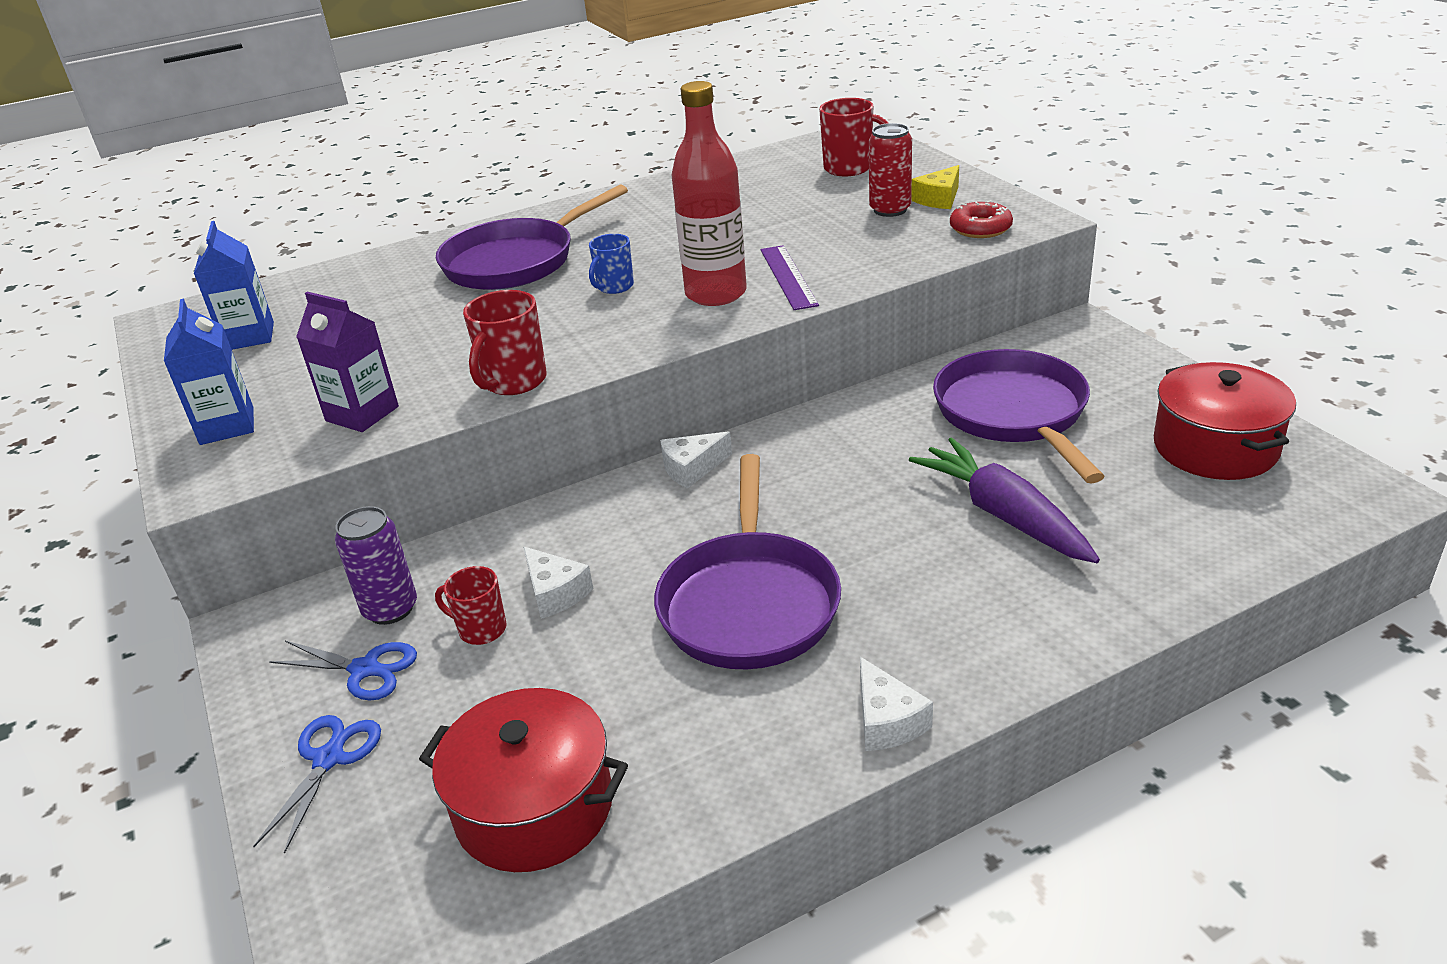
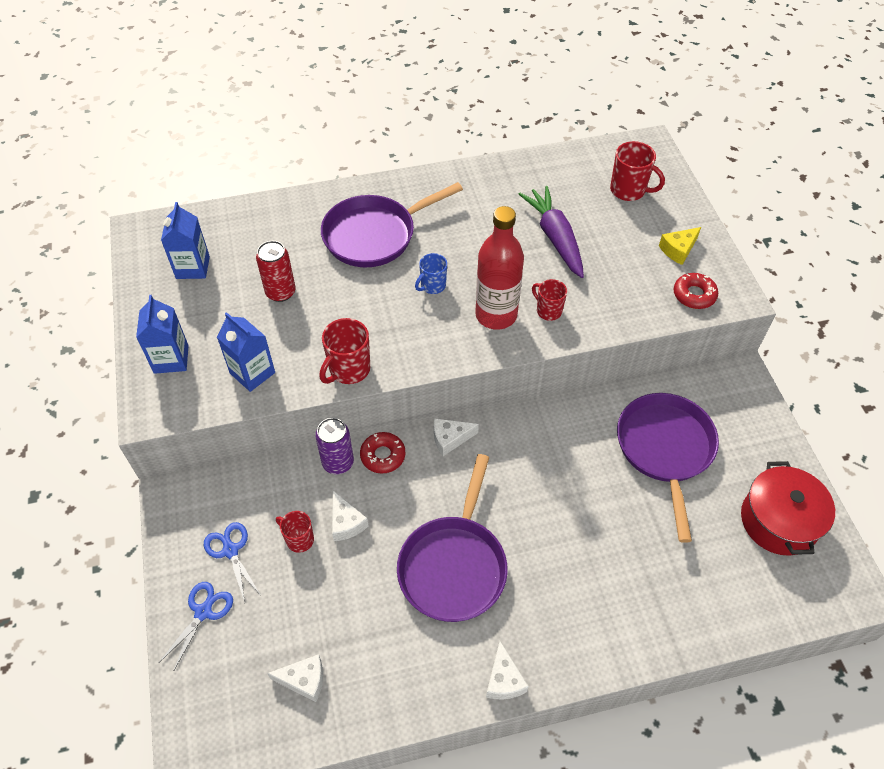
camera: 10 degrees right, 20 degrees up
(362, 414) = (252, 373): purple carton -> blue carton
(364, 669) = (230, 551): blue scissors -> blue scissors turned 150 degrees counterclockwise
(390, 609) = (251, 506): purple can -> purple can (338, 462)
(534, 807) = (304, 680): red pot -> white cheese
(593, 507) = (383, 456): none -> red donut
(788, 277) = (548, 311): purple ruler -> red mug
(890, 210) = (640, 252): red can -> red can (280, 292)
(1003, 515) = (625, 539): purple carrot -> purple carrot (555, 237)

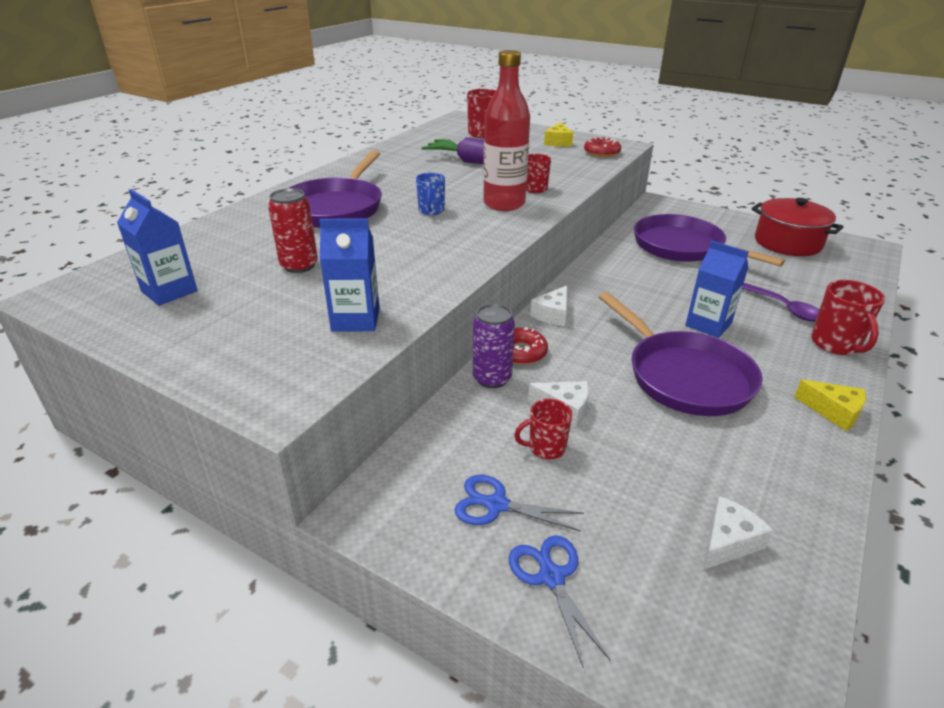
camera: 45 degrees left, 20 degrees down
(171, 359) = (243, 356): blue carton -> blue carton (708, 324)
(348, 370) = (445, 275): red mug -> red mug (836, 344)
(504, 680) = (833, 412): white cheese -> yellow cheese
(634, 580) = (785, 308): none -> purple spoon

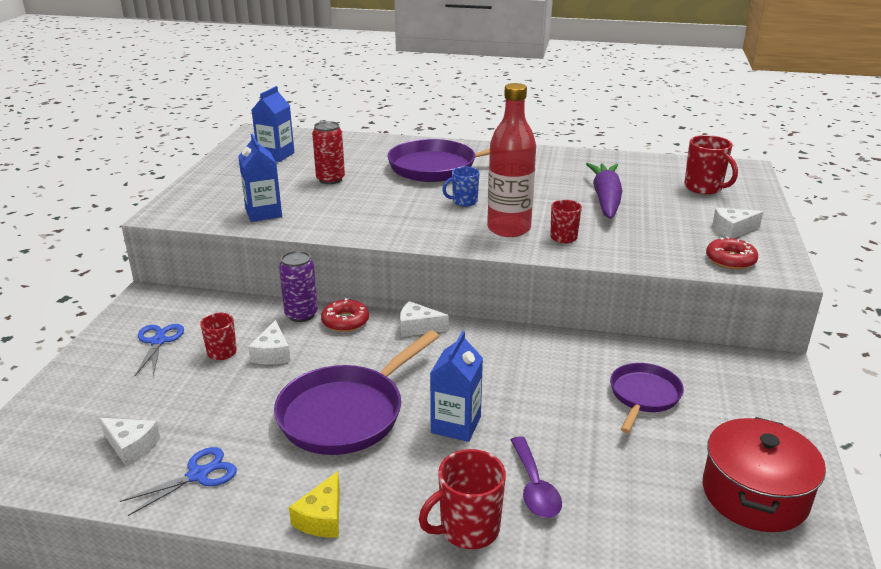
camera: 70 degrees right, 5 degrees down
(551, 577) = (96, 372): blue scissors -> blue scissors (198, 475)
(558, 142) = (732, 230): yellow cheese -> white cheese
(683, 247) = (643, 396): purple pan -> purple pan, size x0.59
(785, 308) = (534, 487): purple spoon -> purple spoon turned 45 degrees counterclockwise

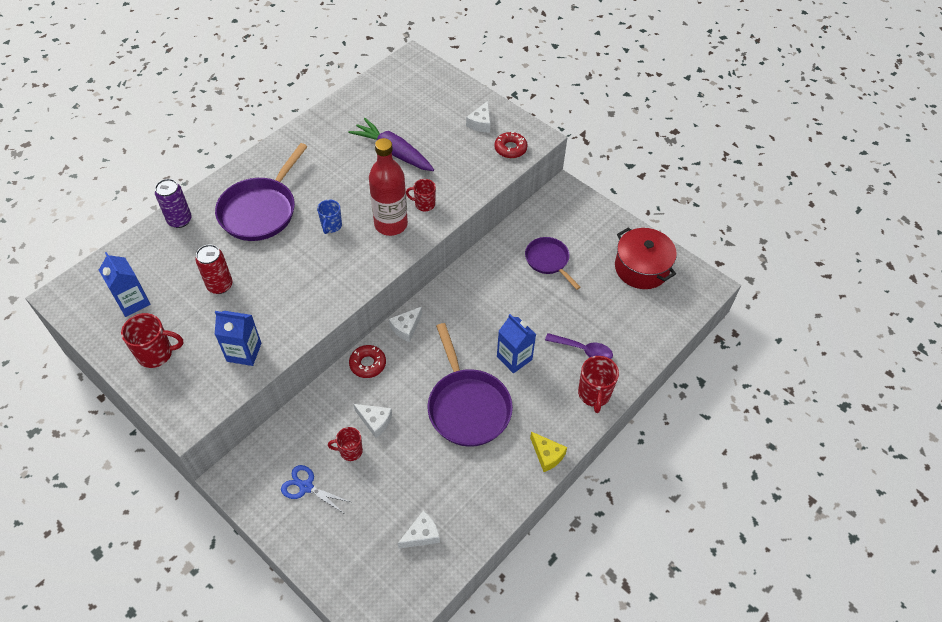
camera: 60 degrees left, 25 degrees up
(198, 475) = (473, 505): blue scissors -> none
(301, 314) = (339, 386): purple can -> purple can (179, 220)
(704, 188) = (420, 97): red mug -> red mug (156, 354)

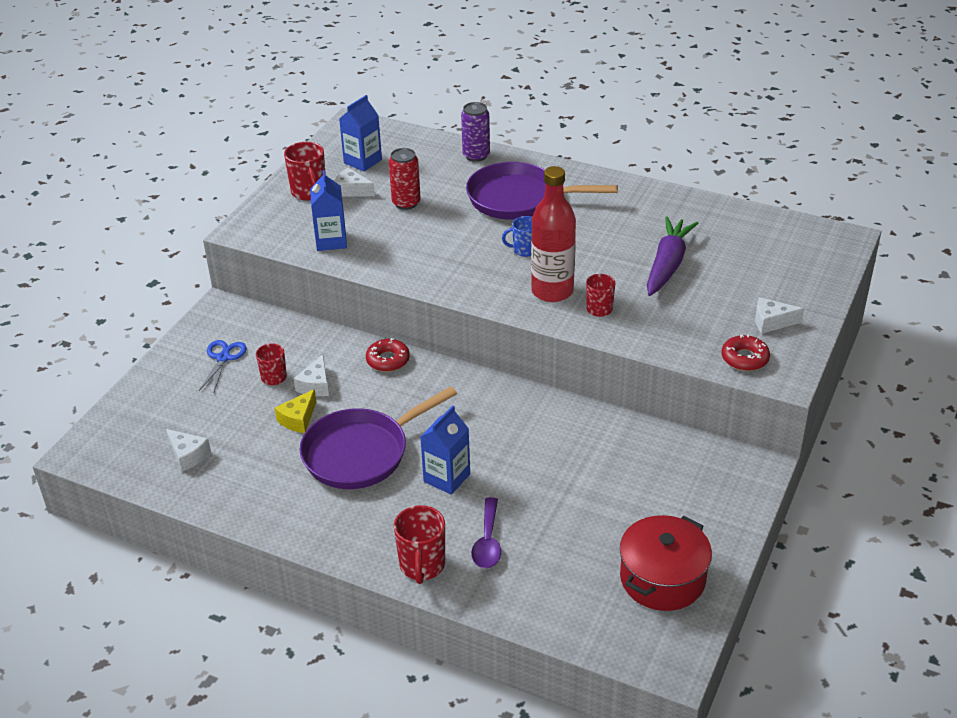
camera: 75 degrees right, 15 degrees down
(406, 328) = (450, 376): white cheese -> white cheese (351, 190)
(547, 455) = (317, 538): yellow cheese -> yellow cheese (298, 419)
(548, 261) = (619, 477): purple pan -> none
(594, 394) = (422, 566): red mug -> red mug turned 75 degrees counterclockwise

